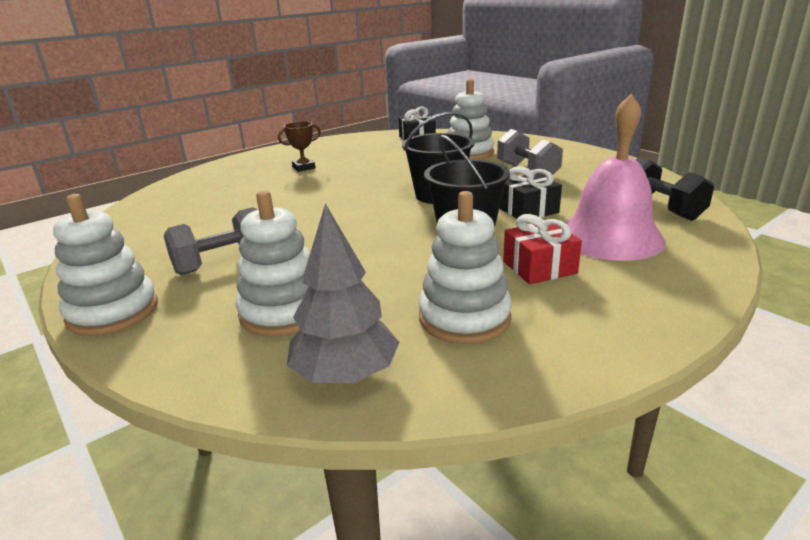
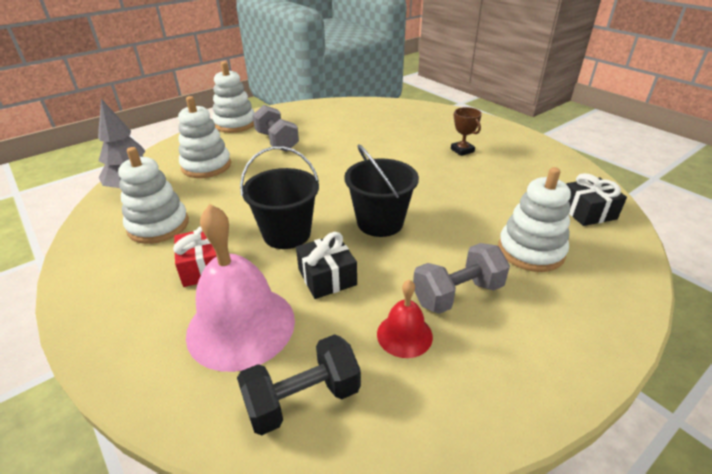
camera: 90 degrees right, 10 degrees up
(578, 184) = (404, 335): none -> red bell

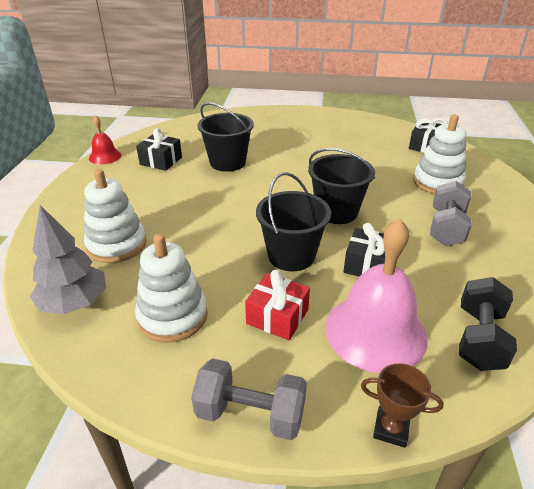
camera: 45 degrees left, 0 degrees up
(235, 124) = (70, 195): white stacking toy -> none
(277, 142) = (147, 193): grey dumbbell -> grey dumbbell (250, 414)
(322, 124) = (161, 161): none -> black gift
(365, 144) = (227, 162): none -> black bucket
(404, 335) = (461, 267): red bell -> red bell (105, 156)
(462, 150) = (302, 138): brown trophy -> brown trophy (391, 429)

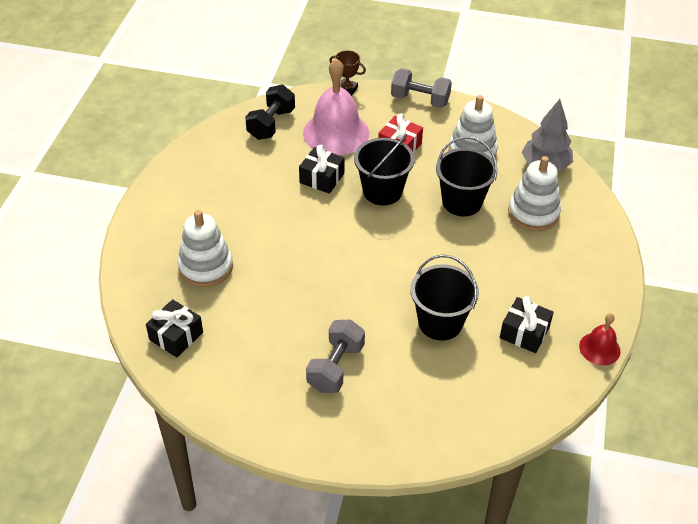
camera: 175 degrees left, 10 degrees up
(336, 212) = (330, 235): black bucket -> black bucket (462, 202)
(446, 228) = (236, 208): grey dumbbell -> grey dumbbell (336, 367)

